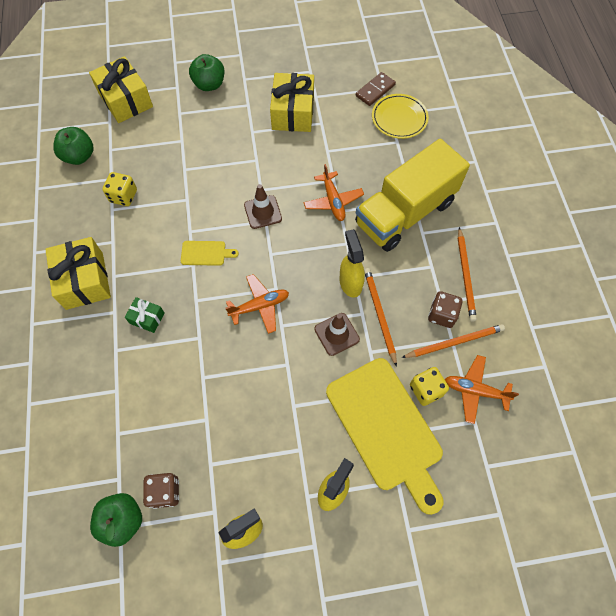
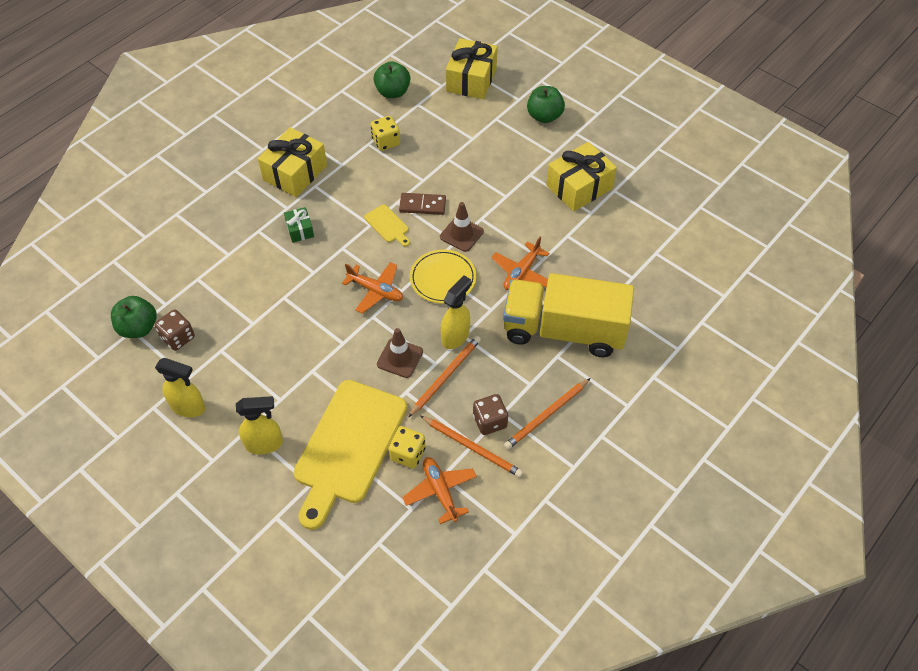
camera: 50 degrees right, 10 degrees down
(375, 90) = (669, 226): brown domino -> brown domino (422, 205)
(399, 118) = (659, 262): yellow plate -> yellow plate (443, 278)

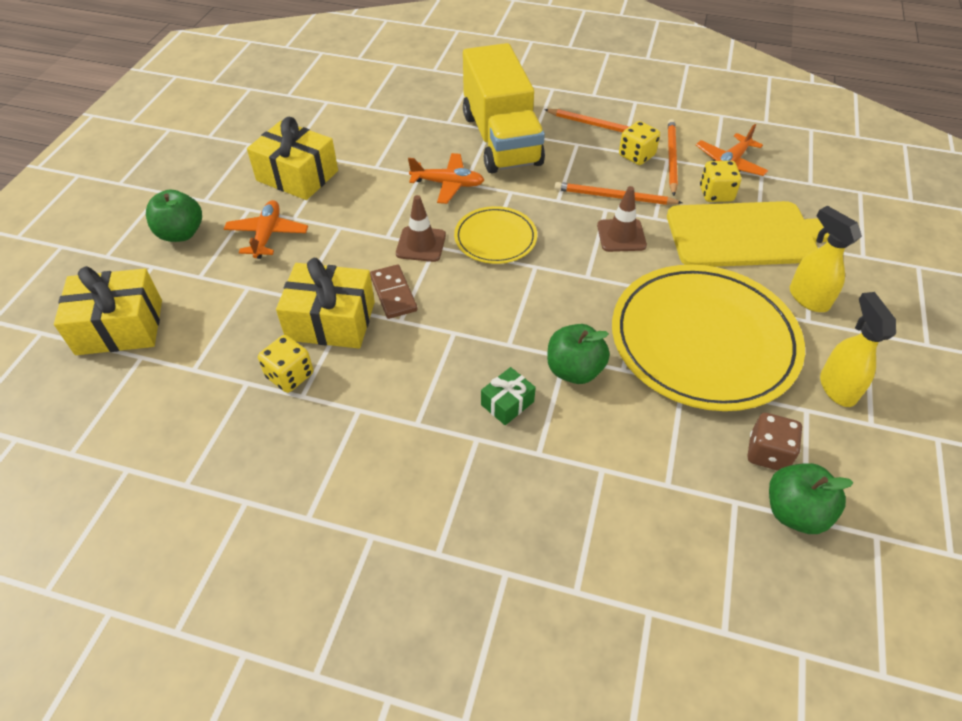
camera: 115 degrees left, 5 degrees down
(274, 353) = (703, 341): none -> yellow plate
(295, 173) = (403, 461): yellow gift -> yellow gift (331, 321)
(375, 291) = (551, 287): orange plane -> orange plane (267, 235)
(388, 225) = (445, 314): yellow cutting board -> none
(393, 92) = (172, 411): green apple -> green apple (574, 370)
(455, 336) = (563, 205): yellow spray bottle -> none
(490, 421) = (636, 156): brown dice -> yellow dice

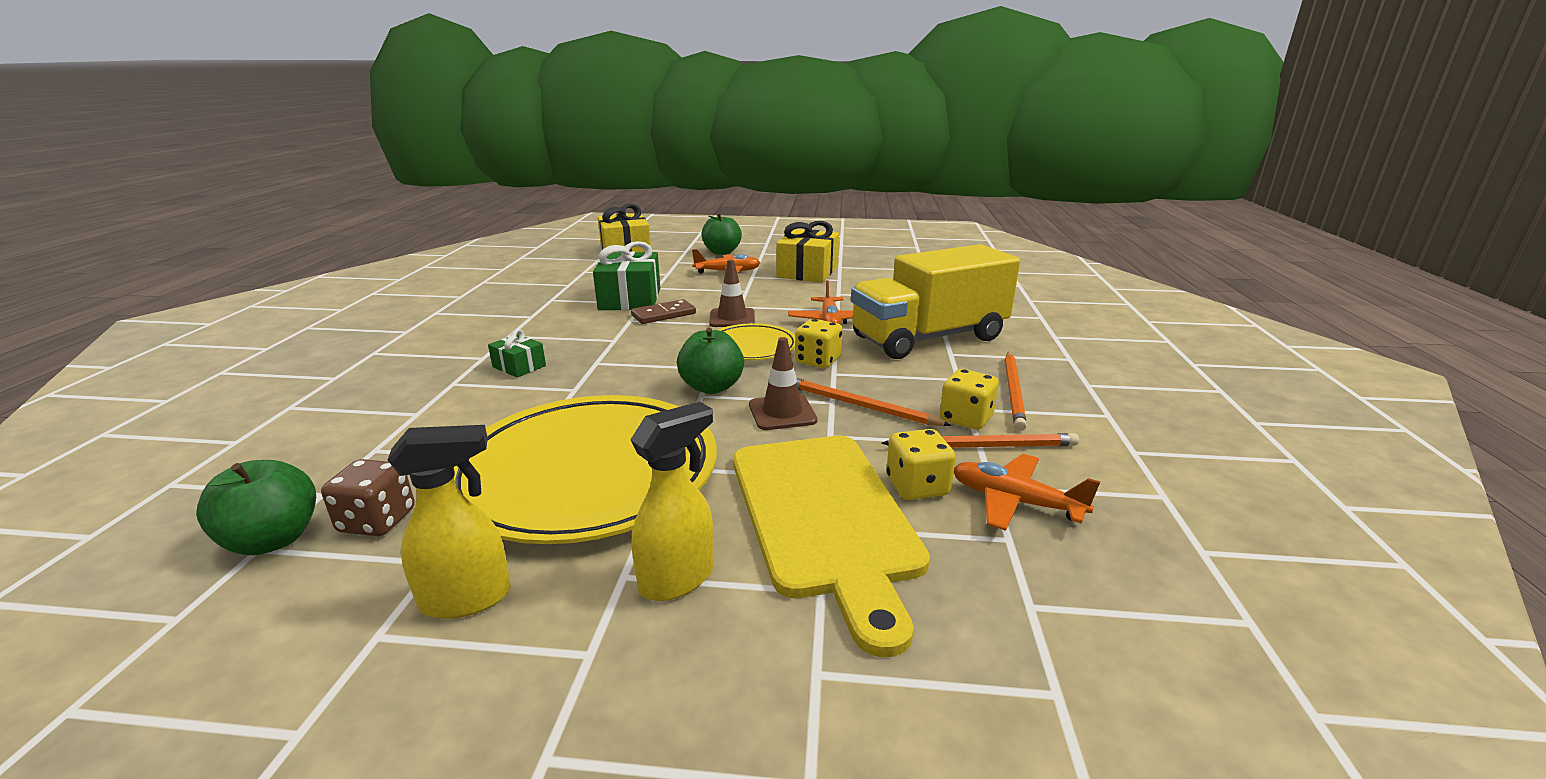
camera: 80 degrees right, 25 degrees down
(290, 375) = (572, 294): yellow dice -> yellow dice (817, 361)
(331, 321) = (630, 299): yellow gift -> green gift
(574, 370) = (554, 394): green apple -> green apple (711, 387)
(614, 197) = (859, 406): orange pencil -> orange pencil turned 60 degrees counterclockwise

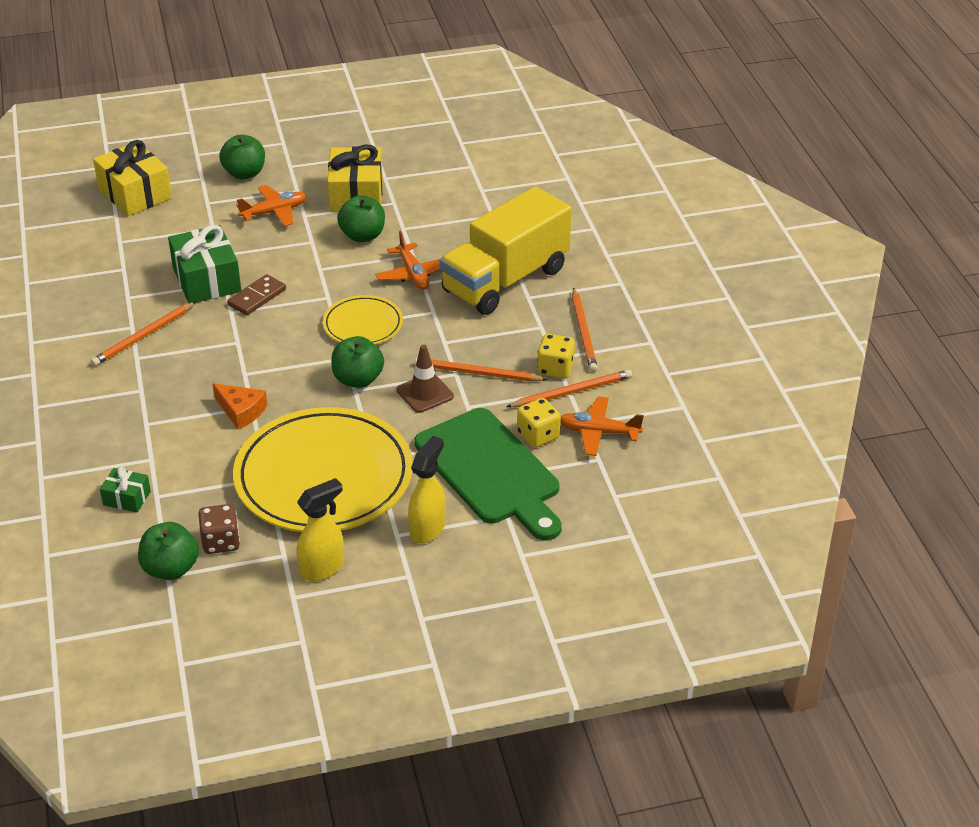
camera: 20 degrees left, 15 degrees up
(519, 366) = (183, 393): green gift -> green gift (127, 498)
(533, 323) = (143, 336): none -> orange pencil
(559, 391) = (241, 411): none -> orange cheese
(732, 318) = (324, 289): brown traffic cone -> none
(796, 293) = (362, 236): none -> green apple
(817, 361) = (426, 330): yellow dice -> none
(824, 517) = (490, 471): yellow cutting board -> green cutting board

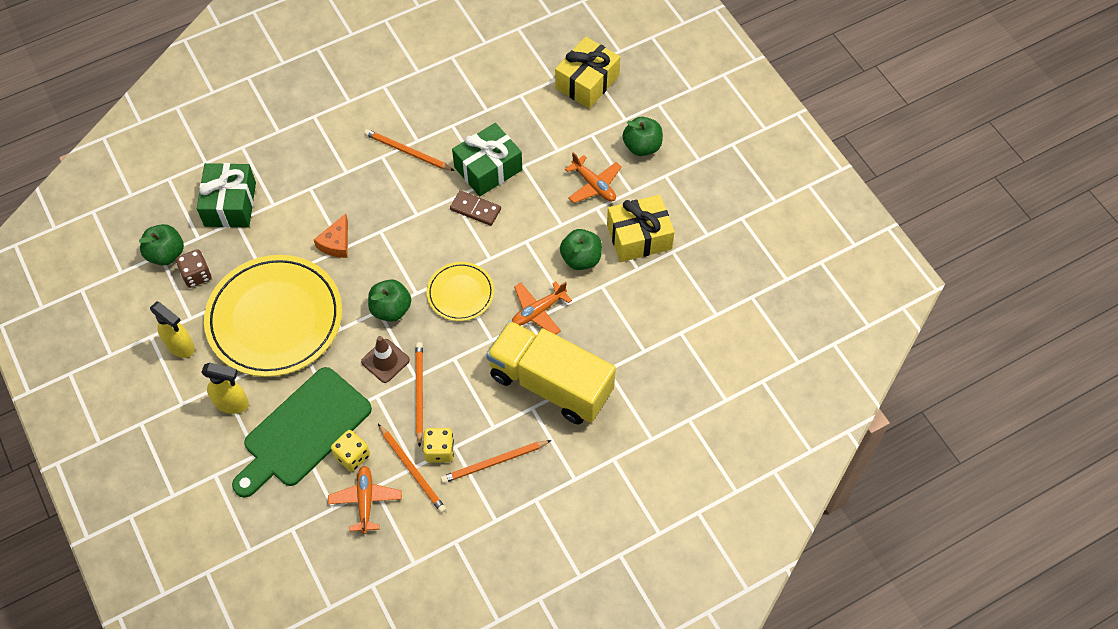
camera: 75 degrees right, 20 degrees up
(127, 498) = (230, 204): green gift -> green gift, size x1.98

